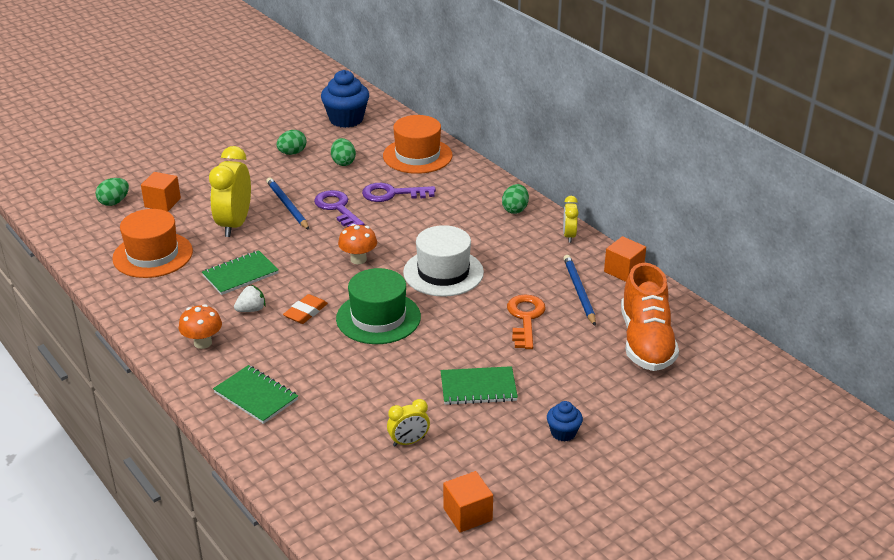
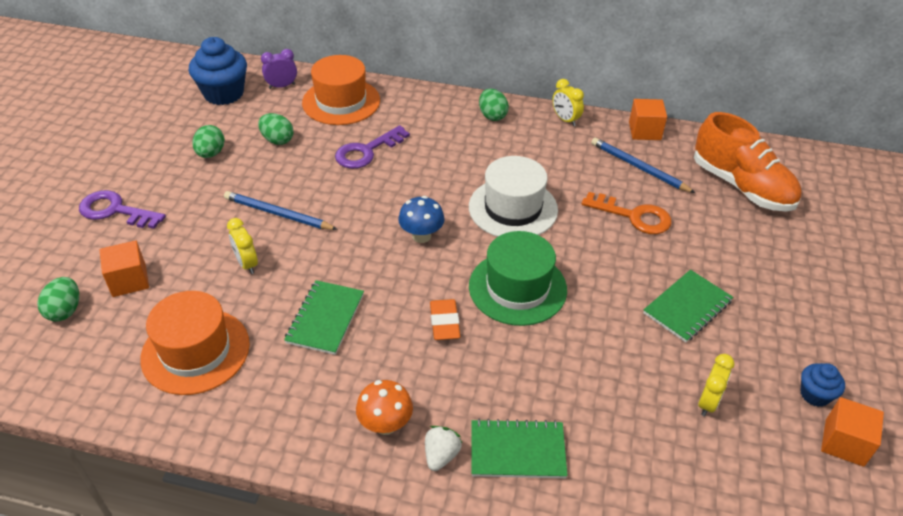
camera: 40 degrees left, 10 degrees up
(234, 224) = (247, 264): yellow clock -> yellow clock, size x0.51
(251, 310) = (387, 353): white strawberry -> white strawberry (441, 455)
(337, 208) = (333, 192): purple key -> purple key (115, 211)
(358, 259) = (421, 236): orange mushroom -> blue mushroom
(390, 129) = (282, 86): none -> purple clock
(525, 318) = (633, 216): orange key -> orange key turned 150 degrees clockwise
(563, 433) = (800, 308): blue cupcake -> blue cupcake (815, 394)

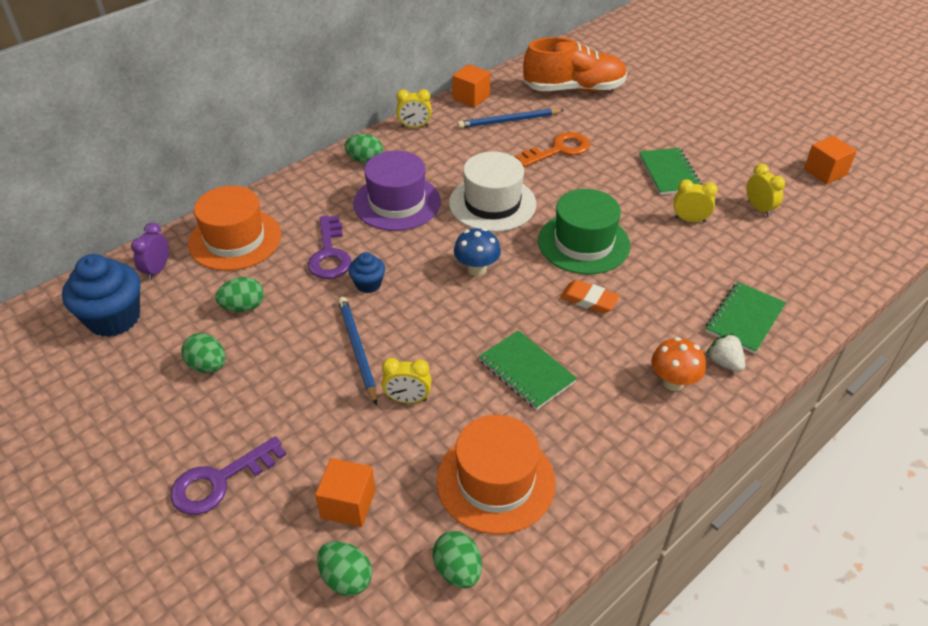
camera: 55 degrees left, 0 degrees up
(100, 367) = (458, 570): none -> green egg
(278, 214) = (357, 350): blue pencil -> blue pencil turned 105 degrees clockwise
(459, 156) = (397, 202): none -> purple hat
(629, 351) = (689, 220): none -> yellow clock
(815, 394) = (781, 162): blue cupcake -> blue cupcake (368, 284)

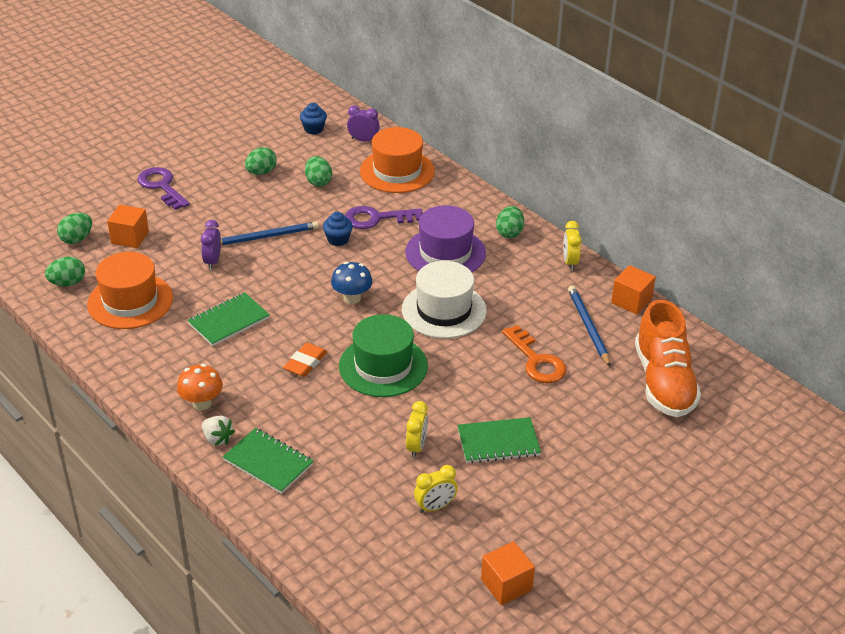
camera: 90 degrees right, 5 degrees down
(114, 318) = (313, 129): blue cupcake -> blue cupcake, size x0.52
(408, 399) = (212, 261): yellow clock -> purple clock
(724, 362) = (217, 438): white strawberry -> white strawberry turned 75 degrees clockwise

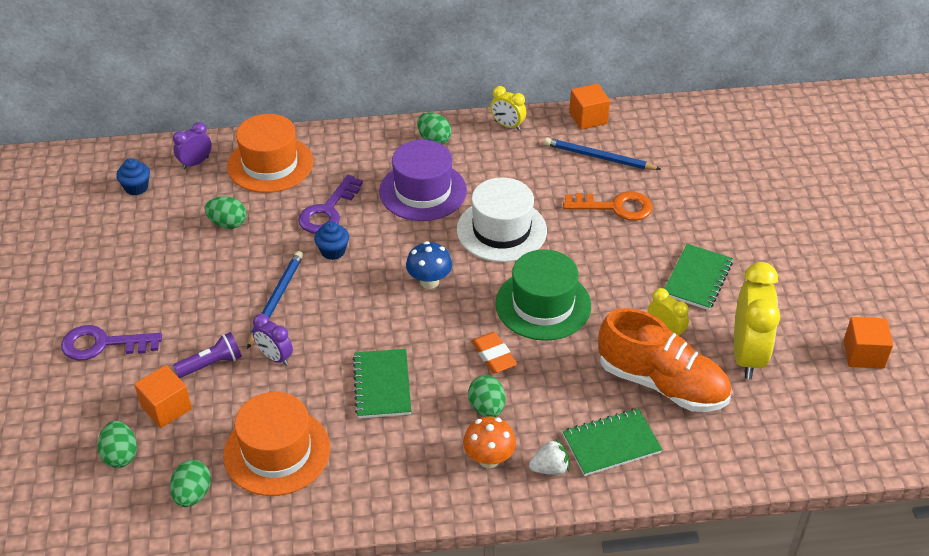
camera: 55 degrees left, 5 degrees up
(183, 237) = (211, 364): none -> purple flashlight
(261, 172) = (165, 257): green egg -> green egg (487, 408)
(435, 507) = (747, 355): yellow clock -> yellow clock, size x1.95
(663, 382) = (698, 151): orange shoe -> orange shoe (662, 383)

